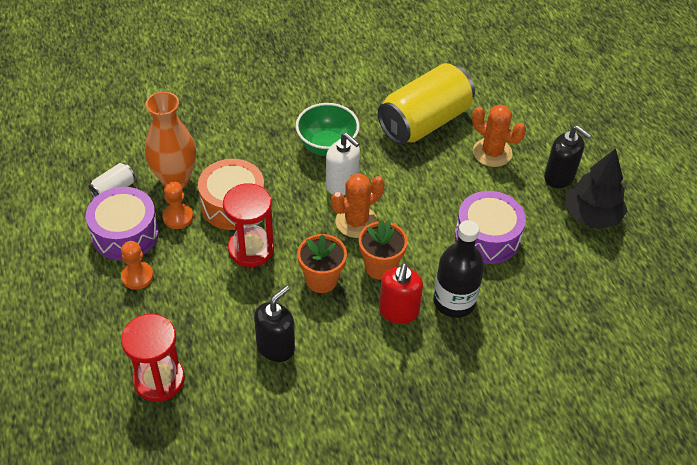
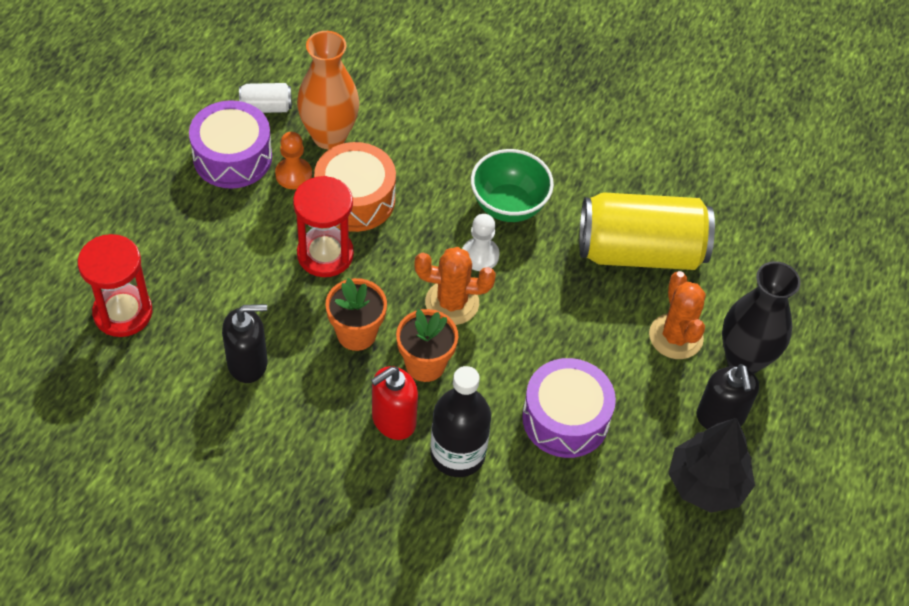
camera: 40 degrees right, 5 degrees up
(137, 276) = (201, 205): orange pawn -> none
(342, 184) = (480, 255): white soap dispenser -> white pawn
(537, 139) = (744, 359): none -> black vase

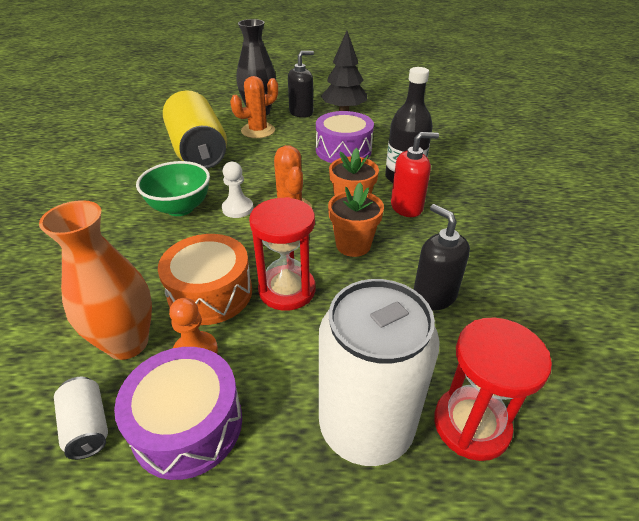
camera: 110 degrees left, 15 degrees down
(165, 252) = (366, 426): none -> white can
(393, 420) = (407, 207): red soap dispenser -> red soap dispenser turned 45 degrees counterclockwise

